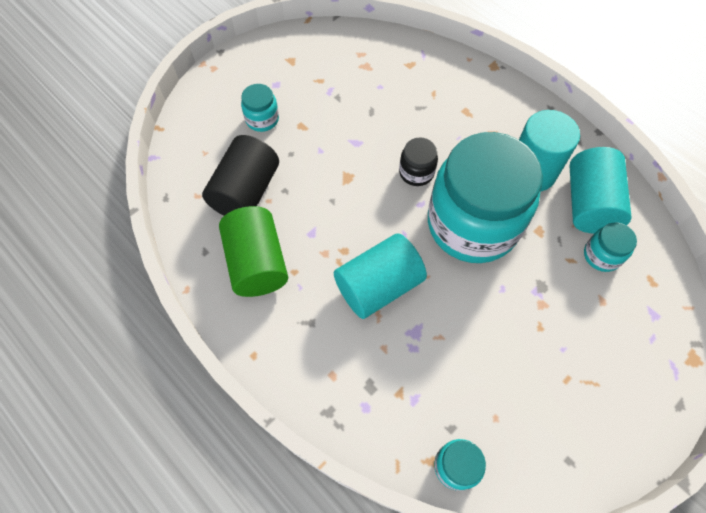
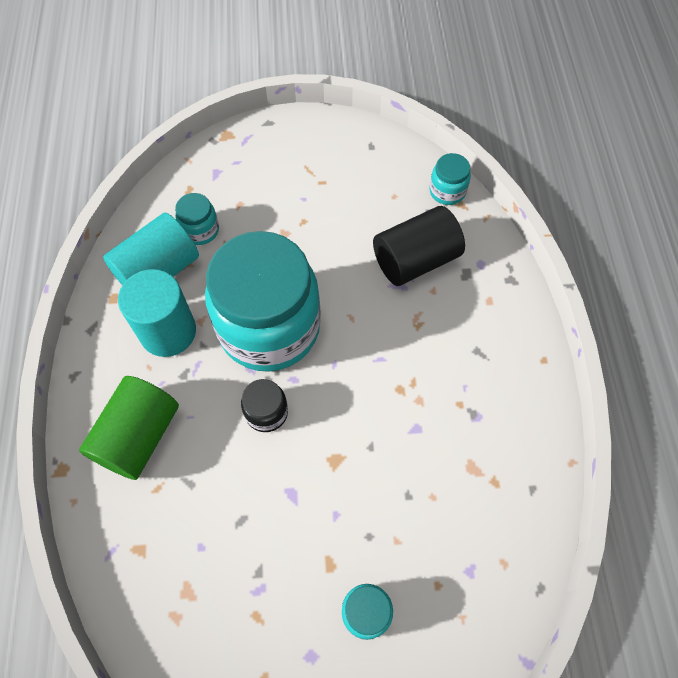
camera: 140 degrees left, 0 degrees up
(246, 192) = (449, 526): black cylinder -> black cylinder (415, 260)
(257, 263) = (488, 438): green cylinder -> green cylinder (138, 436)
(378, 286) = (396, 338): turquoise cylinder -> none

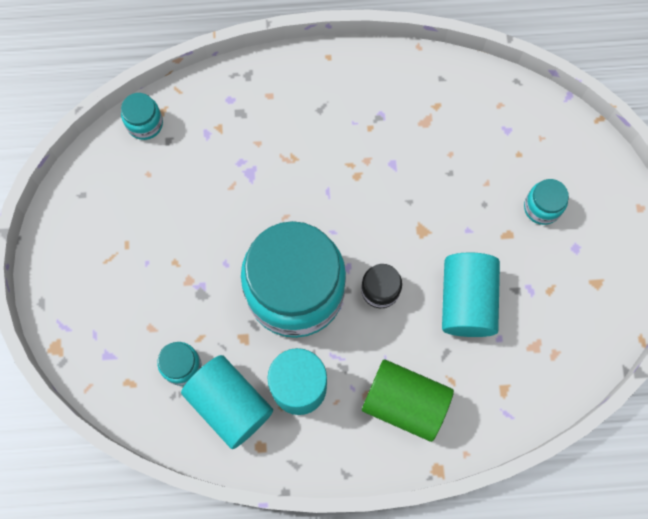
camera: 90 degrees left, 10 degrees up
(248, 509) = (467, 301): none -> turquoise cylinder
(415, 260) = (224, 157): black cylinder -> none

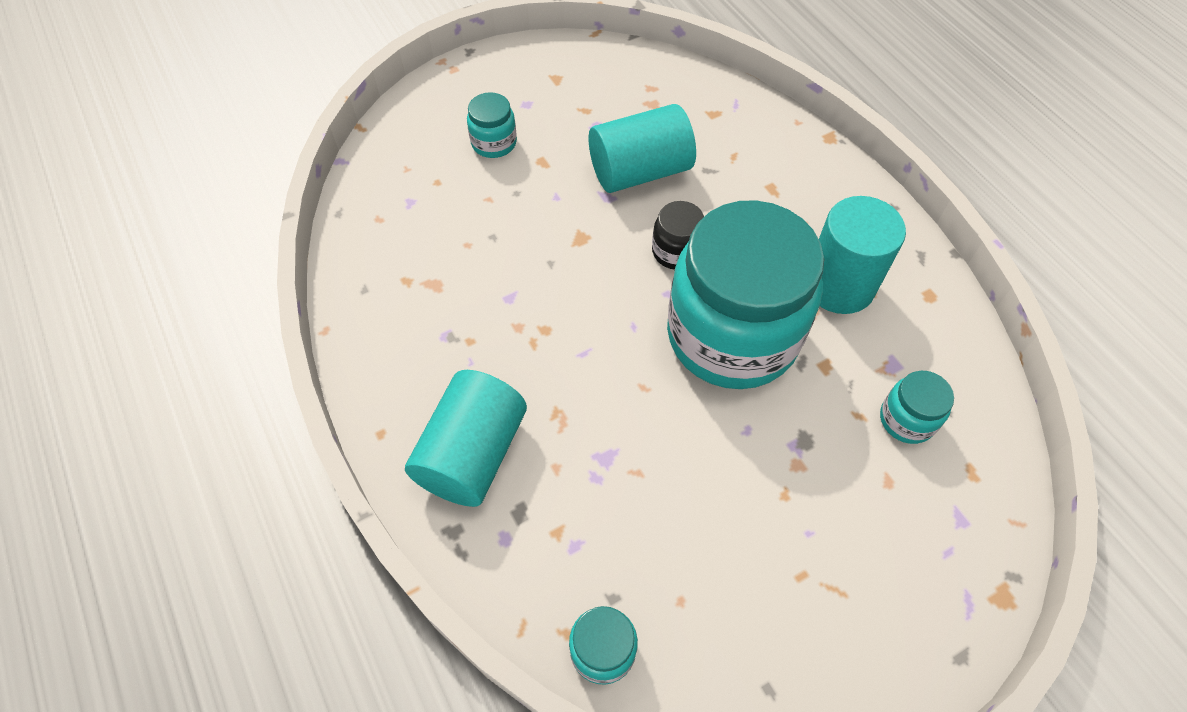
camera: 115 degrees left, 15 degrees down
(230, 404) = (910, 346): turquoise cylinder -> turquoise cylinder (472, 454)
(405, 403) = (785, 185): green cylinder -> none

